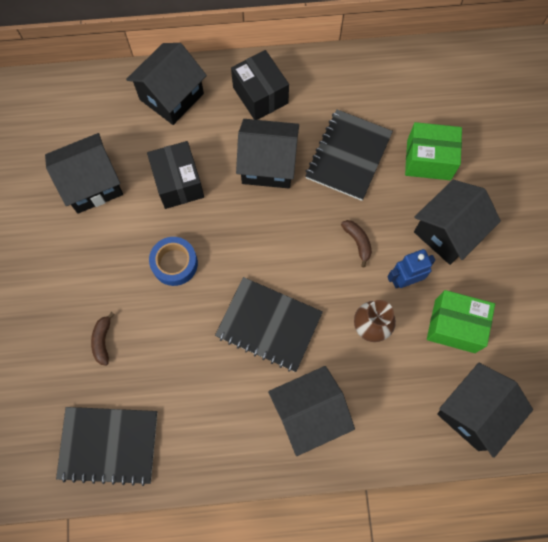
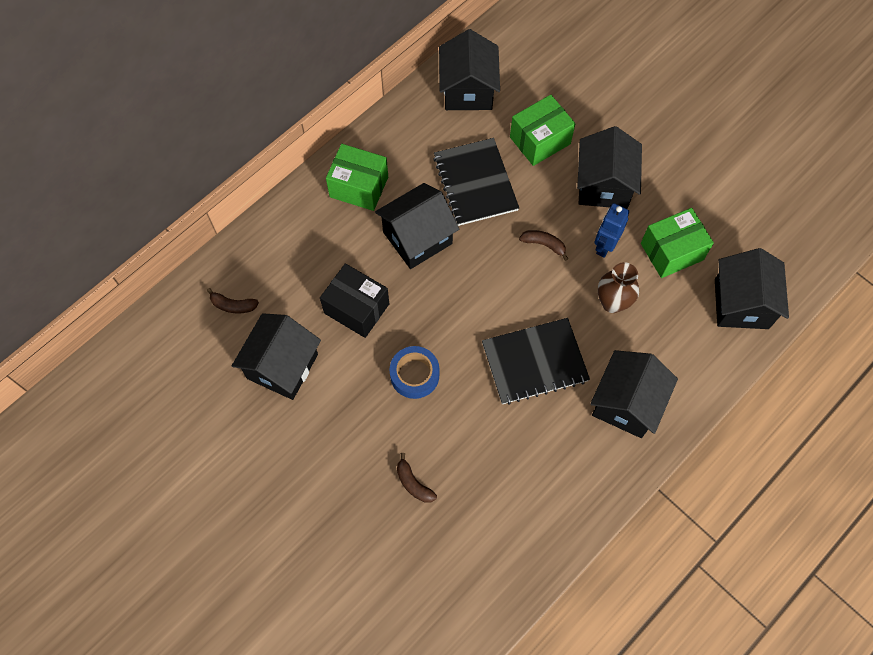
camera: 40 degrees left, 5 degrees down
(99, 115) = (233, 305): none -> brown banana
(109, 445) = (496, 559): black notebook -> none
(171, 96) = (283, 242): black house -> black house (468, 90)
(260, 95) = (359, 187): black box -> green box

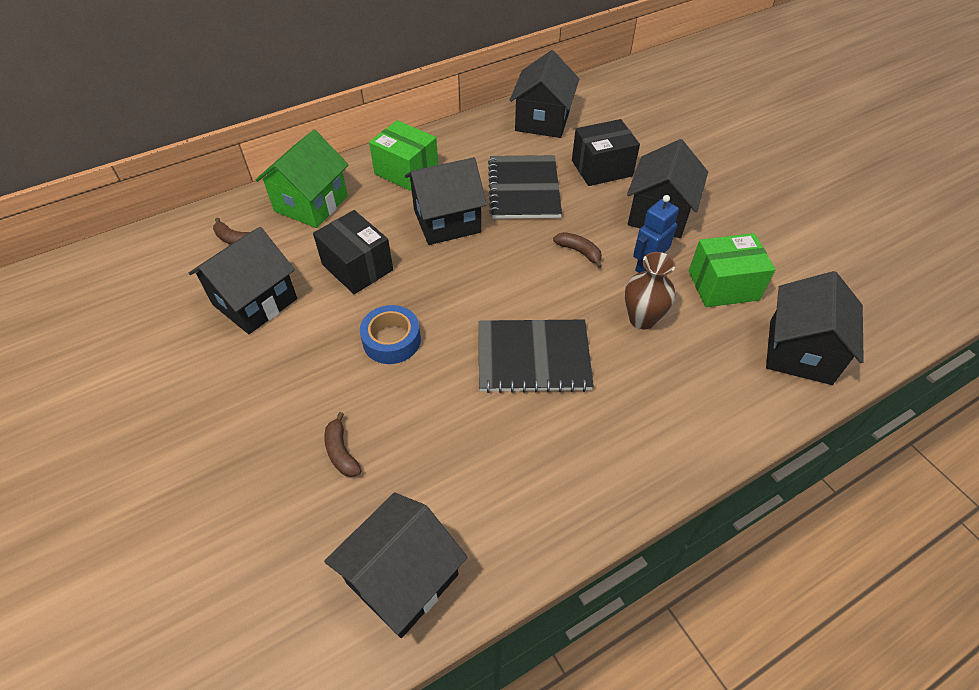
camera: 15 degrees right, 15 degrees down
(284, 247) = (311, 204): none -> green house
(540, 140) = (601, 168): green box -> black box
(626, 403) = (633, 425): black house -> black house (402, 579)

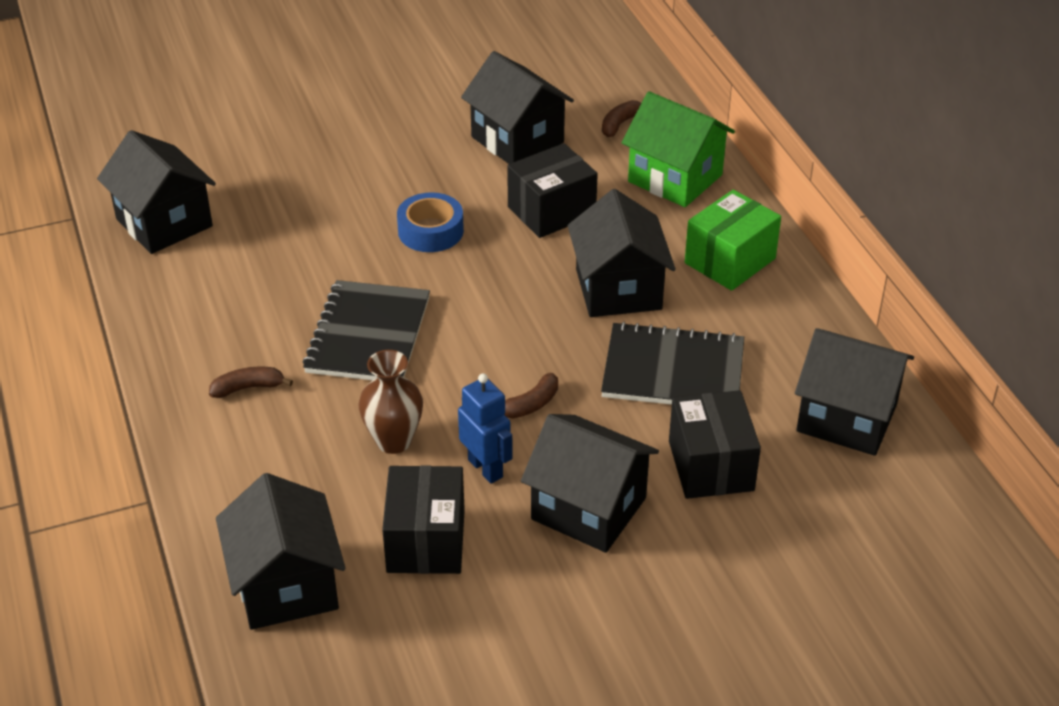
camera: 100 degrees right, 10 degrees down
(341, 452) = (304, 193): brown banana -> brown banana (248, 388)
(723, 285) = (426, 541): green box -> black box
(800, 352) = (286, 585): black house -> black house turned 45 degrees clockwise

